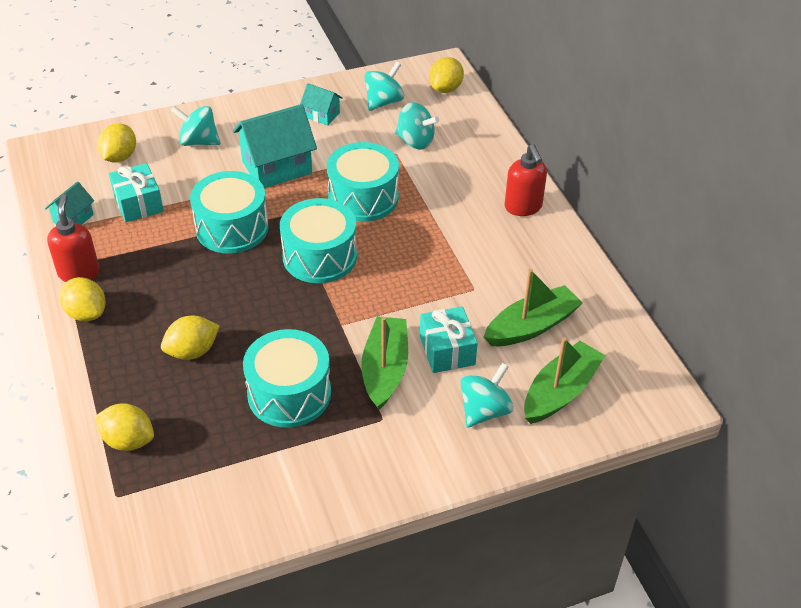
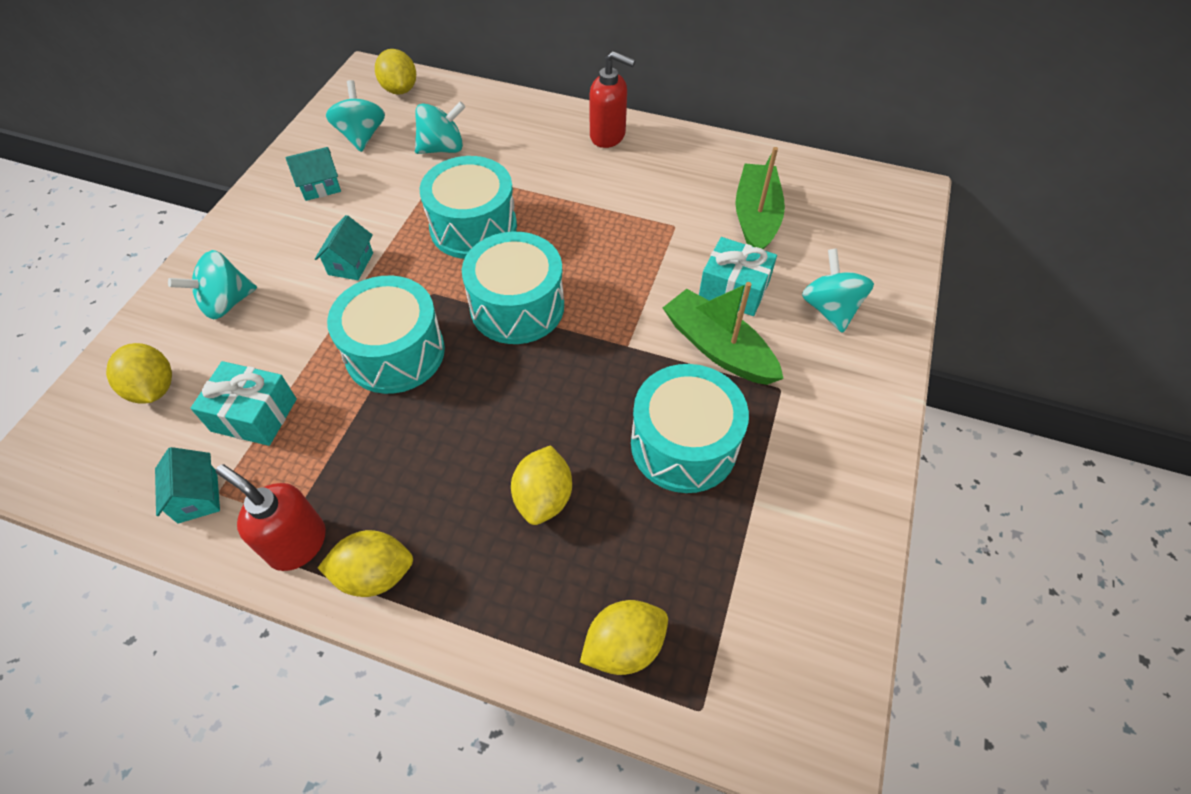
camera: 50 degrees left, 10 degrees up
(277, 167) = (351, 264): turquoise house -> turquoise house, size x0.52
(560, 391) = (847, 247): green boat -> none

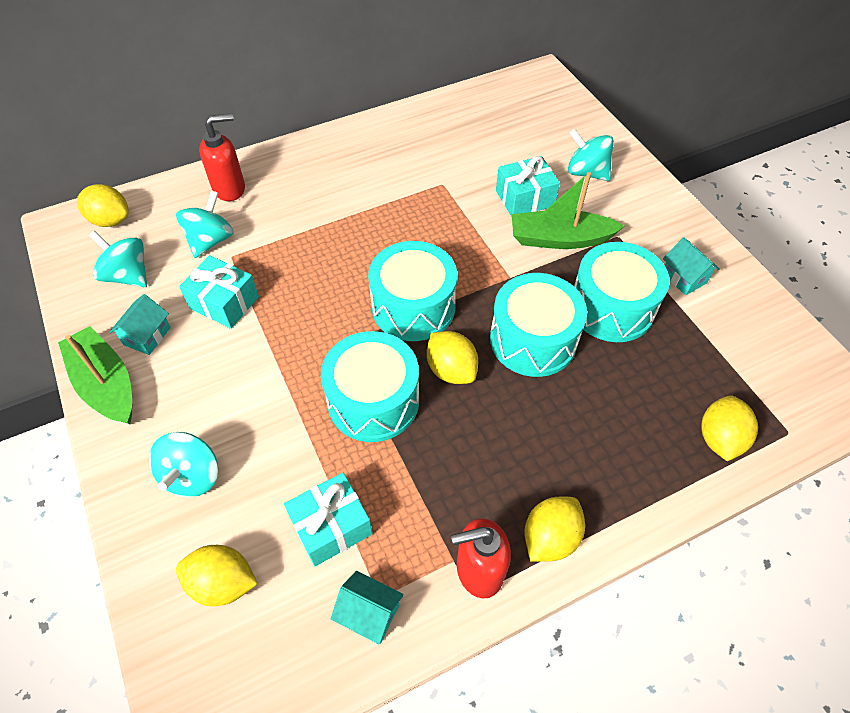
camera: 45 degrees left, 0 degrees up
(351, 264) = (255, 370): turquoise house -> turquoise house (683, 278)
(394, 200) = (224, 302): none -> turquoise gift
(473, 227) = (312, 278): turquoise drum -> turquoise drum (533, 340)
(543, 497) = (581, 403): yellow lemon -> yellow lemon (451, 370)
(608, 136) = (323, 154): red soap dispenser -> red soap dispenser (230, 188)
(755, 218) = (482, 146): green boat -> green boat (106, 384)

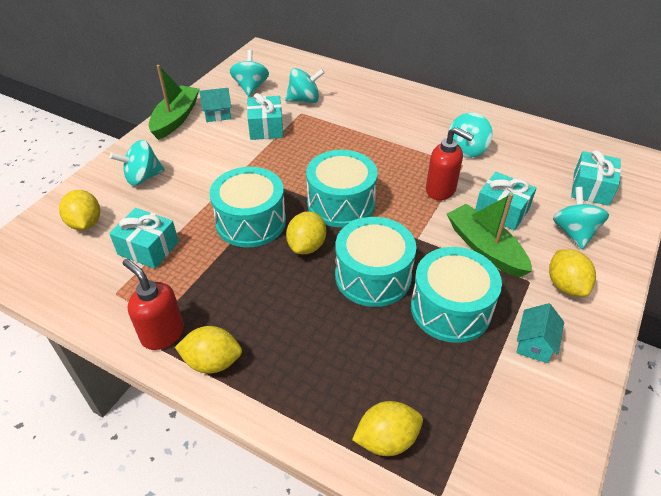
camera: 55 degrees right, 10 degrees down
(110, 220) = (281, 62): yellow lemon -> yellow lemon (565, 285)
(230, 188) = (350, 86): red soap dispenser -> red soap dispenser (441, 190)
(369, 613) = (101, 294): turquoise house -> none
(424, 167) = (466, 149): none -> turquoise spinning top
(545, 126) = (591, 188): none -> turquoise gift

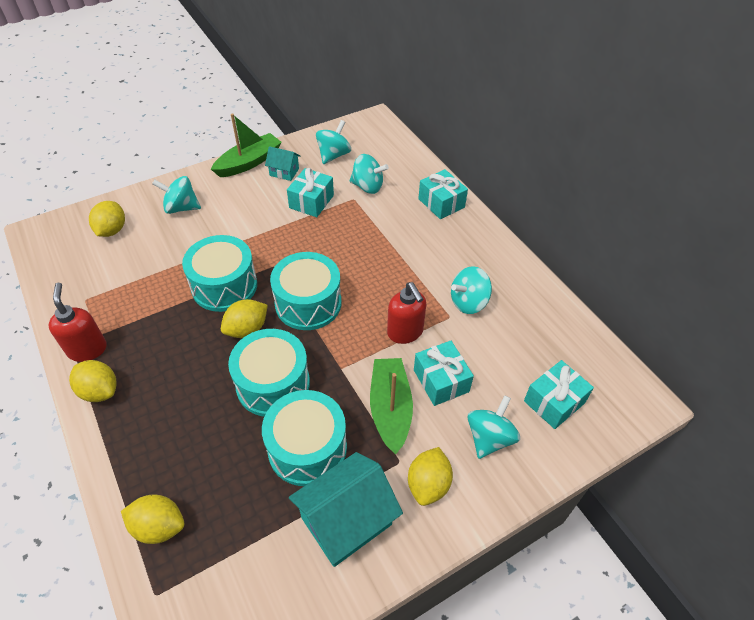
camera: 30 degrees right, 5 degrees up
(148, 248) = (135, 273): turquoise gift -> turquoise gift (441, 203)
(534, 344) = (346, 521): turquoise house -> turquoise house, size x1.94

